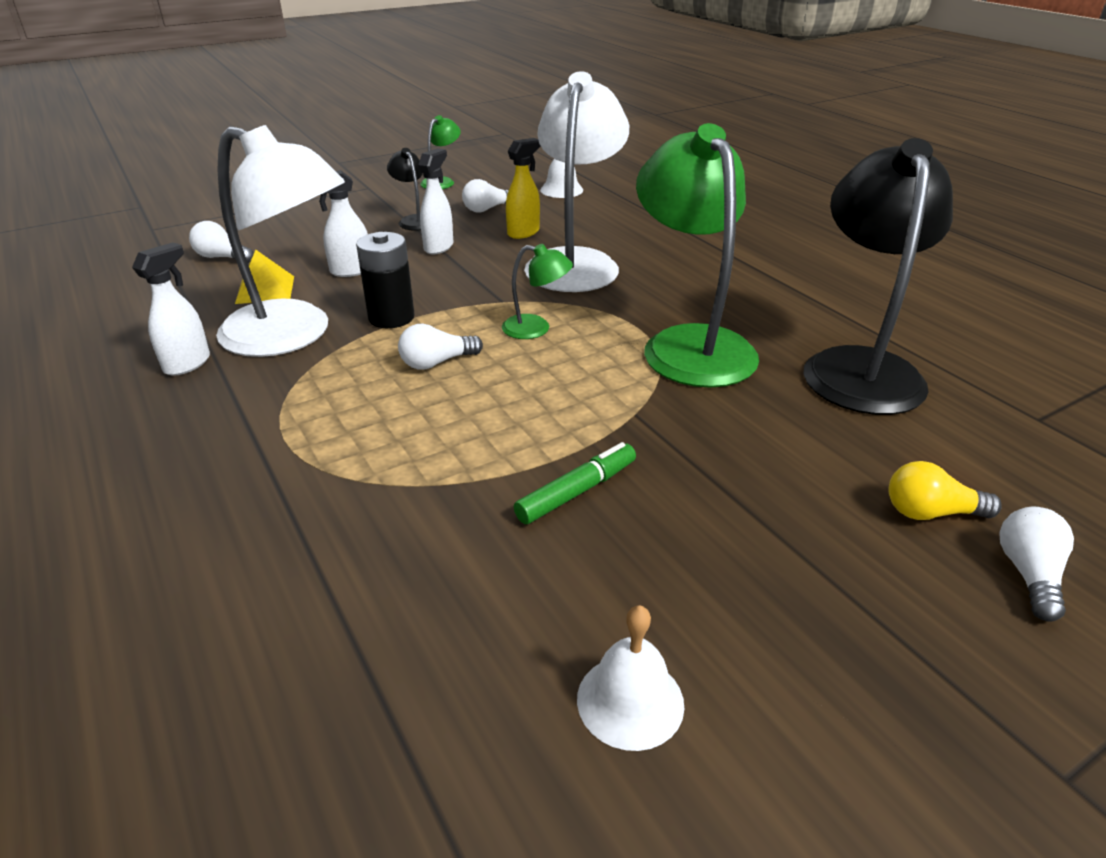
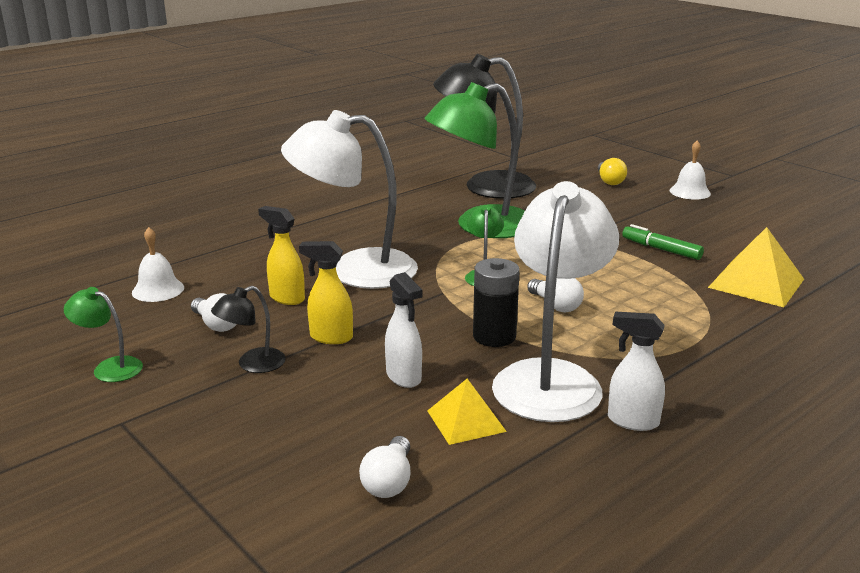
camera: 100 degrees left, 10 degrees down
(412, 565) = (756, 283): none -> yellow pyramid
(439, 247) = (330, 337): white spray bottle -> yellow spray bottle
(630, 701) = (777, 232): white bell -> white bell (690, 192)
(1028, 574) = (635, 170): white light bulb -> none

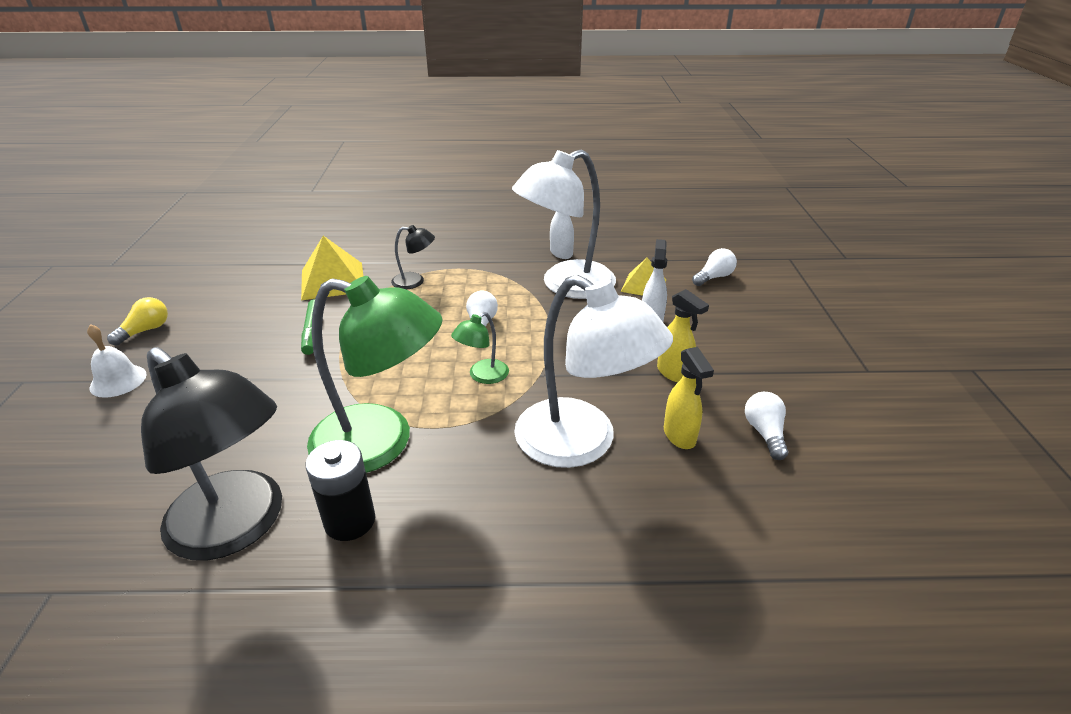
camera: 140 degrees left, 10 degrees up
(109, 367) = (878, 427): green lamp -> none
(158, 290) = (815, 524): white bell -> none
(252, 364) = (751, 376): black lamp -> black lamp (415, 281)
(494, 336) = (558, 322): black battery -> black battery (350, 521)
(609, 181) = (119, 445): yellow light bulb -> yellow light bulb (145, 330)

